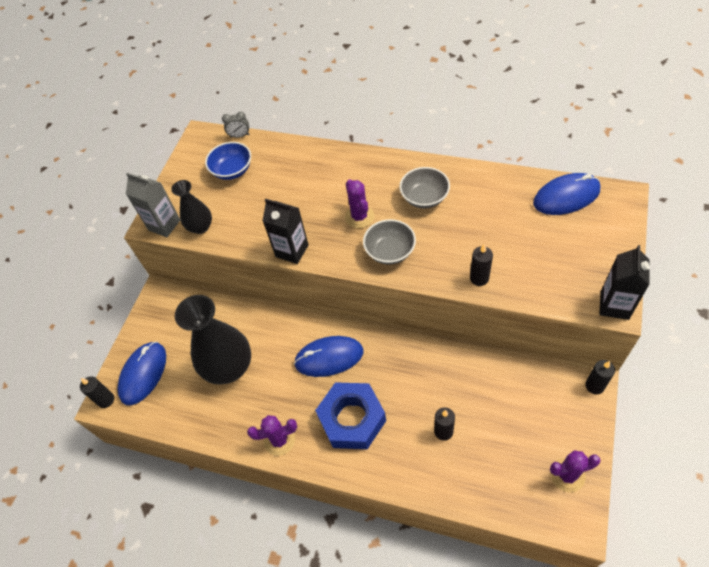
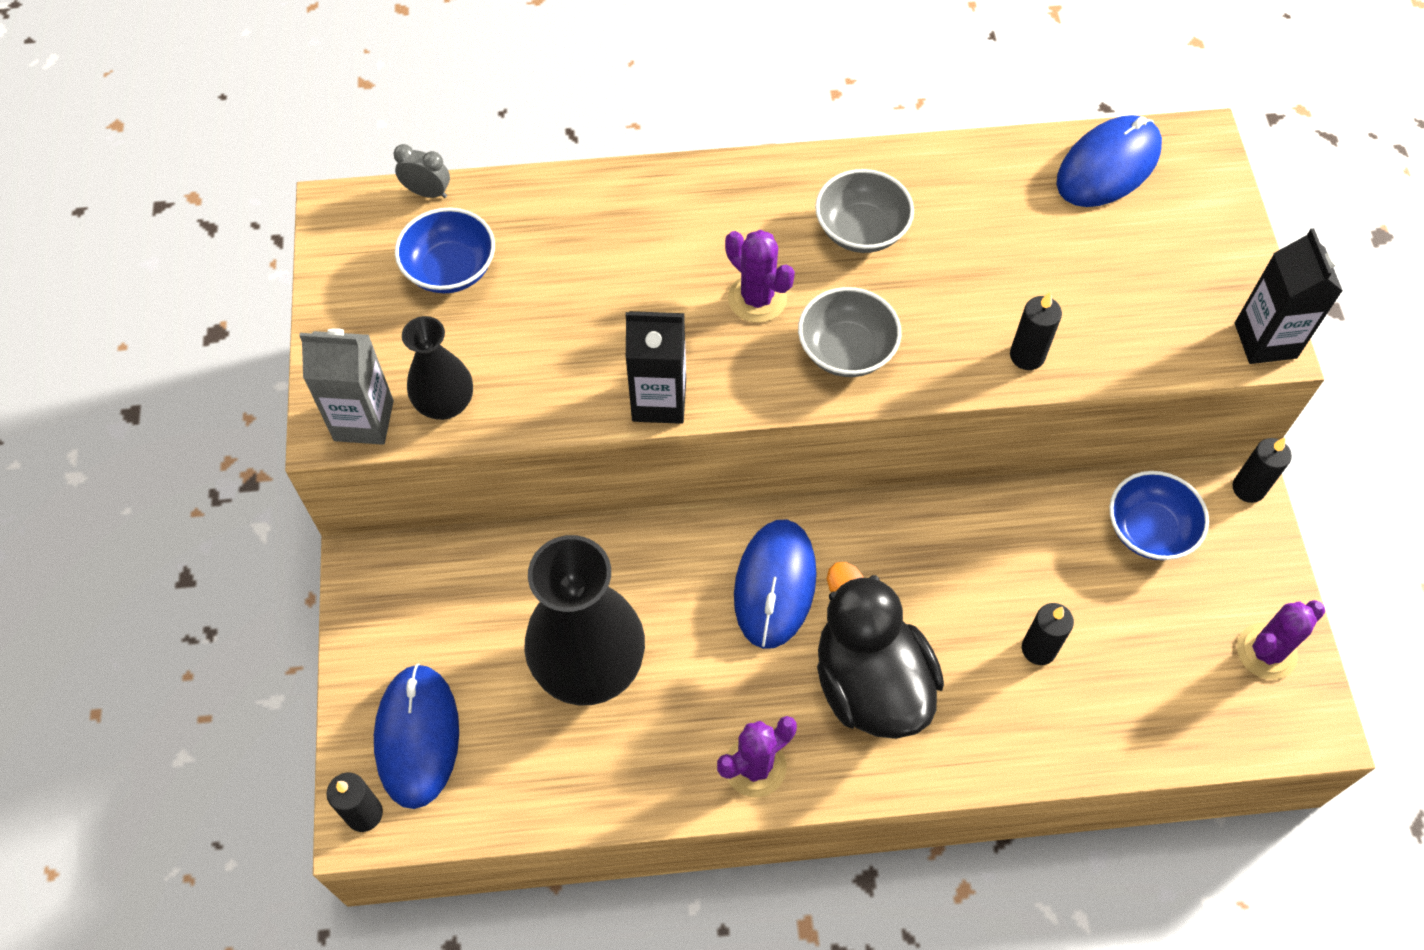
camera: 30 degrees left, 5 degrees up
(240, 136) = (427, 192): grey clock -> grey clock turned 135 degrees counterclockwise
(329, 357) = (775, 585): blue mouse -> blue mouse turned 45 degrees counterclockwise
(352, 419) = (870, 683): blue nut -> black duck
(529, 390) = (1149, 530): none -> blue bowl

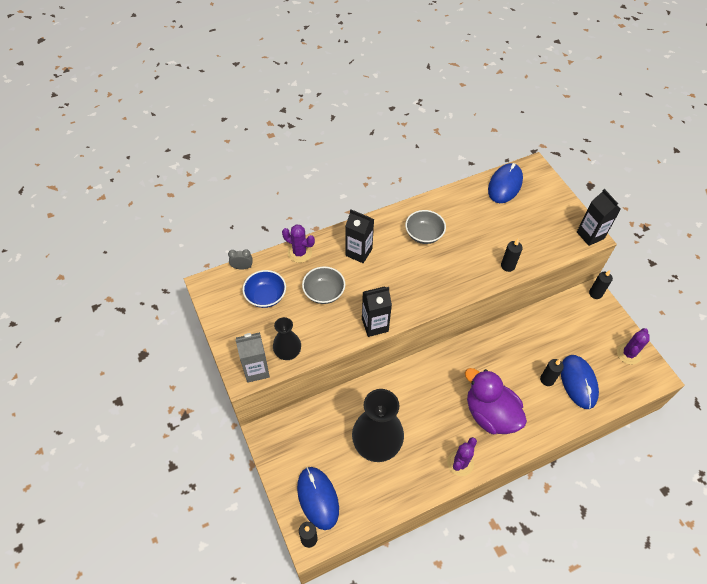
camera: 20 degrees left, 5 degrees down
(694, 229) = (358, 252): none -> black carton
(757, 298) = (395, 273): purple cactus -> purple cactus (299, 253)
(775, 585) = (436, 387): blue mouse -> blue mouse (578, 382)
(846, 350) = (439, 283): grey bowl -> grey bowl (324, 292)
(870, 683) = (490, 414): black duck -> purple duck
(1149, 530) = (567, 320): blue bowl -> none

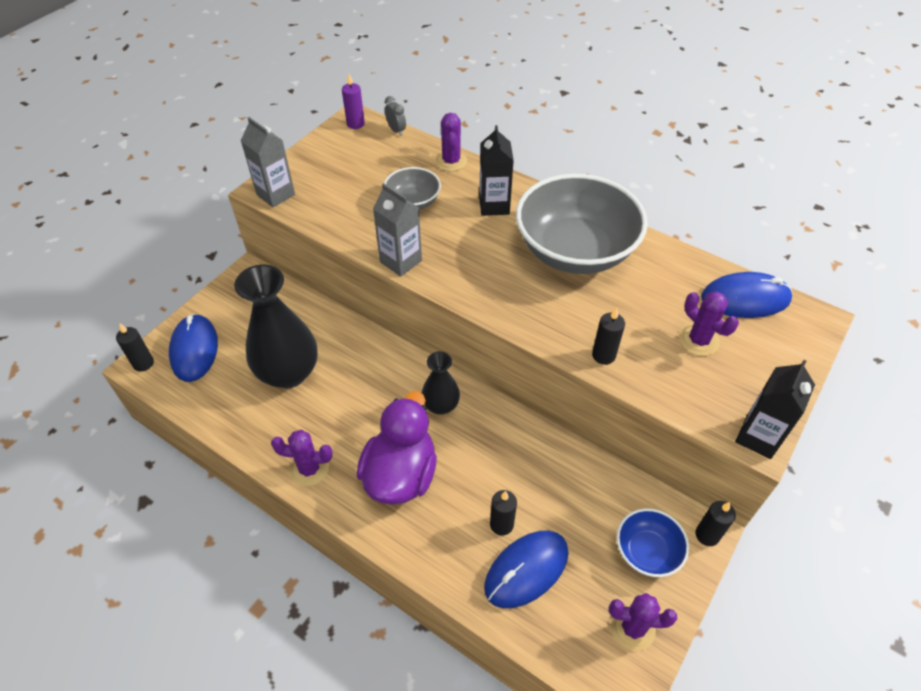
camera: 60 degrees right, 5 degrees down
(214, 287) = (355, 124): none -> purple candle
(266, 296) = (373, 162): blue bowl -> blue bowl (647, 551)
(288, 352) = (313, 208): black vase -> black vase (441, 405)
(318, 498) = (194, 350): blue mouse -> blue mouse turned 45 degrees counterclockwise
(375, 325) = (401, 261): black carton -> grey carton
(424, 234) = (575, 251): grey bowl -> grey bowl, size x2.08
(521, 221) = (698, 340): none -> purple cactus

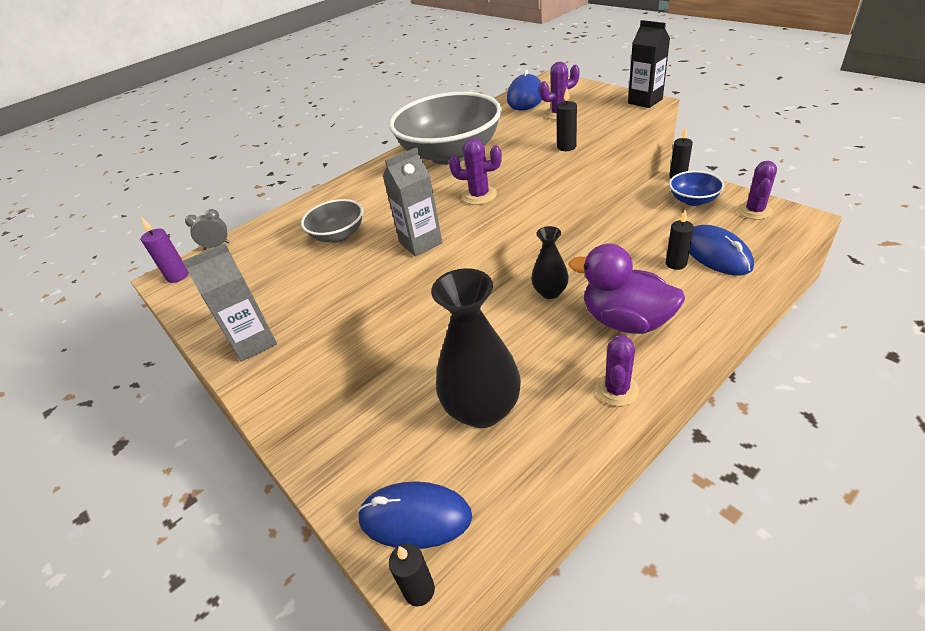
camera: 70 degrees left, 10 degrees down
(451, 161) = (295, 211): purple cactus -> purple cactus (479, 195)
(494, 205) = (374, 189): black carton -> none

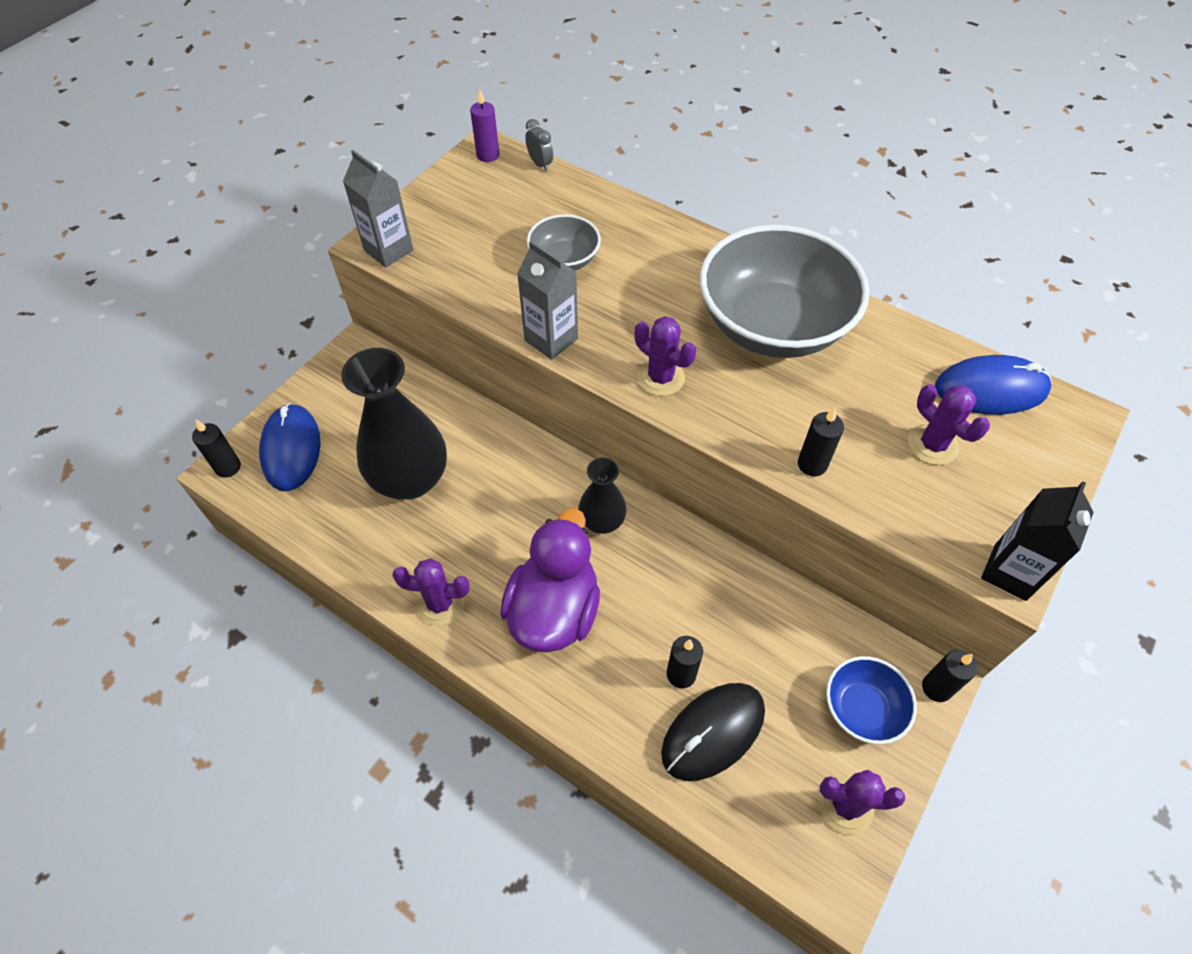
camera: 70 degrees right, 15 degrees up
(479, 195) = (660, 378): purple cactus -> purple cactus turned 45 degrees counterclockwise
(716, 254) = (713, 732): blue mouse -> black mouse

